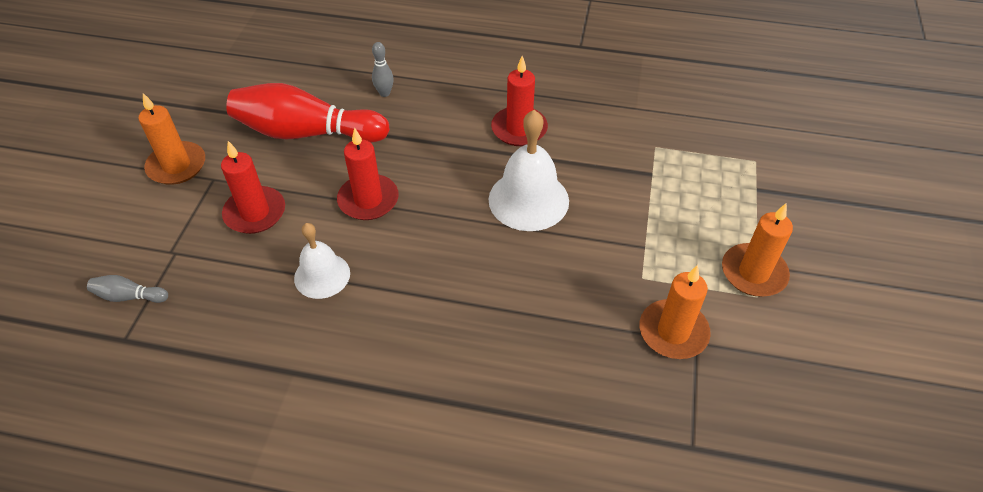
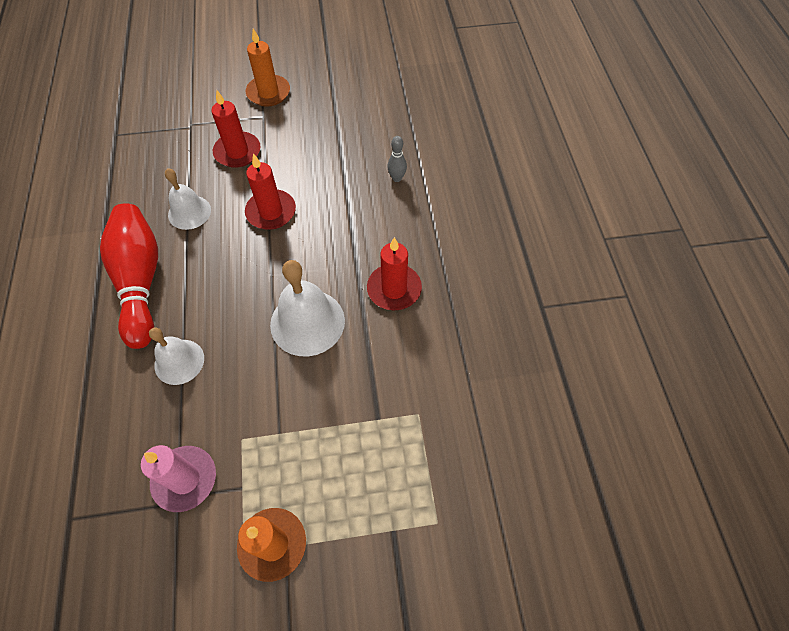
camera: 70 degrees right, 10 degrees up
(129, 296) = (149, 121): grey bowling pin -> none
(306, 133) = (329, 148): red bowling pin -> red bowling pin (140, 281)
(532, 317) = (179, 361): none -> white bell
(673, 332) = (185, 479): orange candle -> pink candle

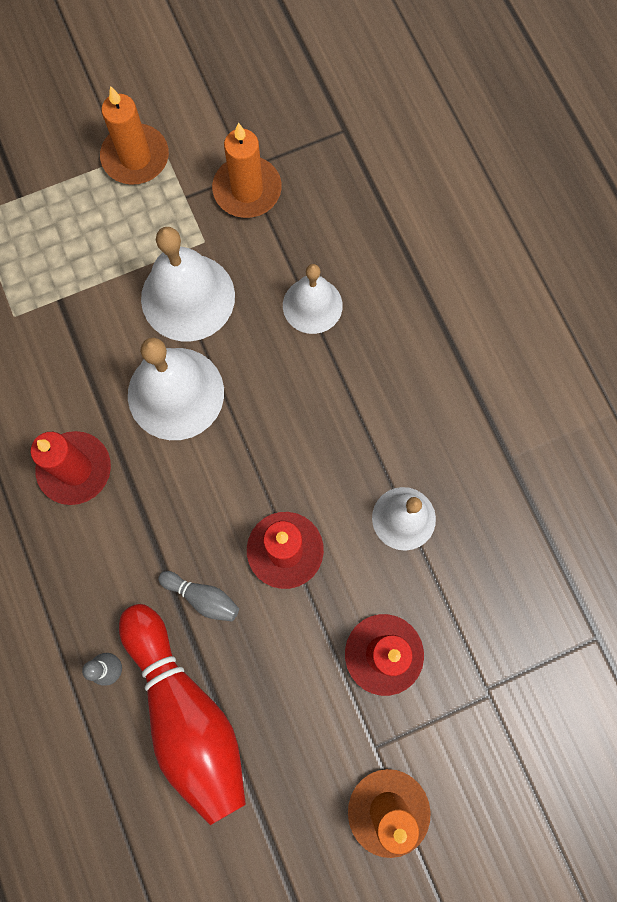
camera: 165 degrees right, 15 degrees up
(140, 281) = (414, 394): red bowling pin -> red bowling pin (187, 714)
(185, 479) = (247, 190): pink candle -> orange candle
(272, 393) = (188, 297): none -> white bell
(331, 200) = (202, 597): none -> grey bowling pin

